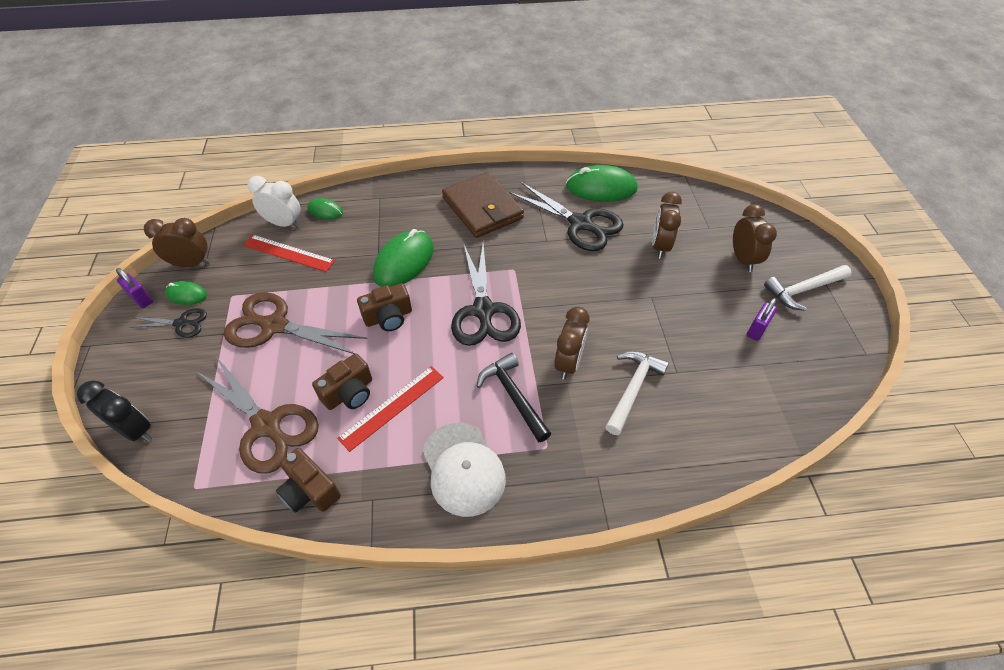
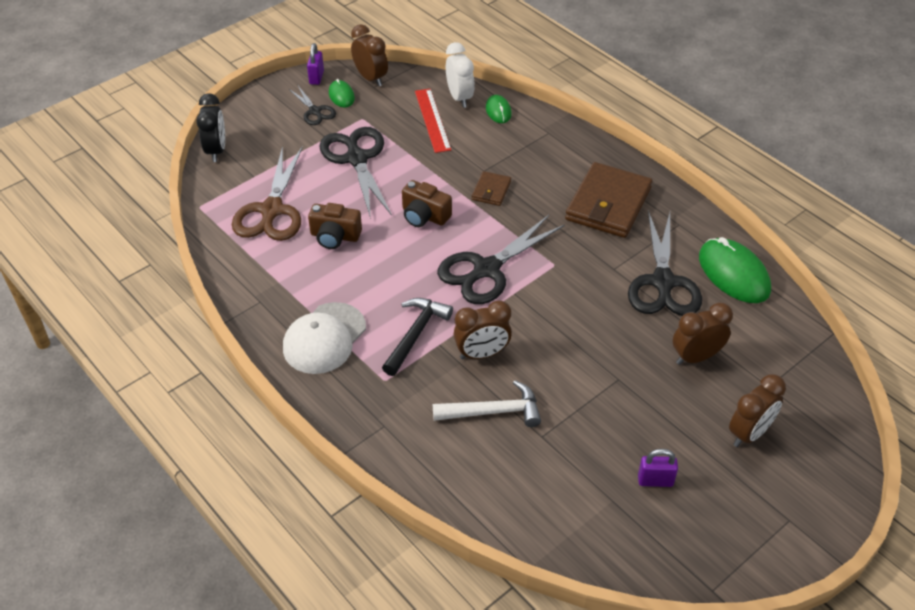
camera: 55 degrees right, 5 degrees down
(275, 326) = (357, 159): brown scissors -> black scissors
(310, 490) = (241, 264): brown camera -> none
(392, 407) = (343, 267): red ruler -> none
(404, 261) = (491, 190): green mouse -> brown wallet
(803, 290) = (755, 503): white hammer -> none

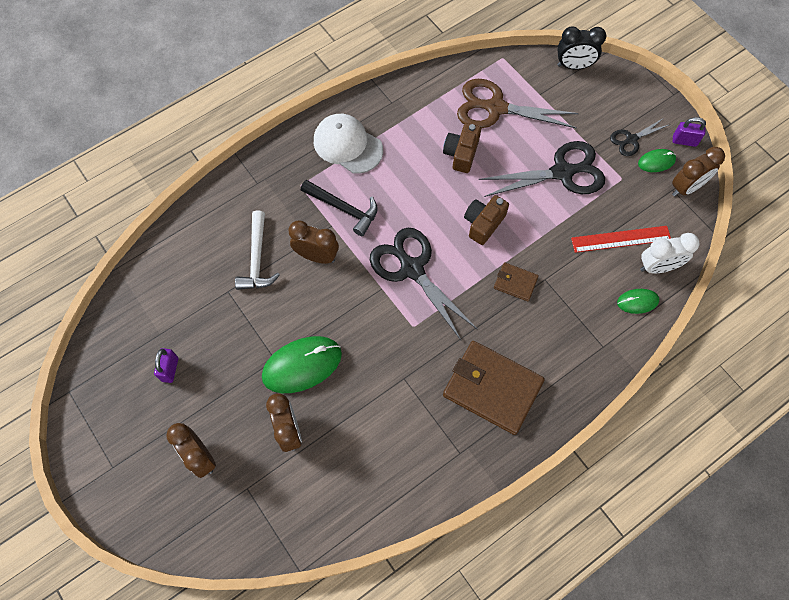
camera: 95 degrees right, 20 degrees up
(482, 354) = (317, 256): brown clock -> brown clock turned 120 degrees clockwise
(663, 282) = (382, 420): black scissors -> none
(734, 274) = (387, 492): green mouse -> green mouse (302, 365)

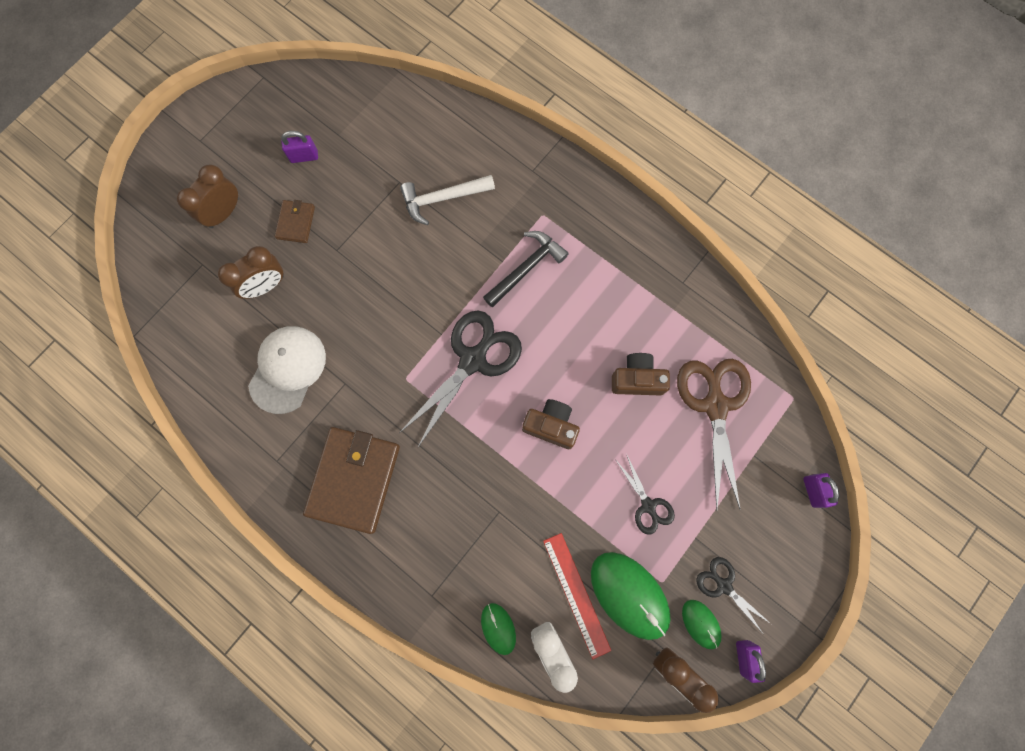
camera: 75 degrees right, 10 degrees up
(302, 365) = (336, 278): green mouse -> green mouse (629, 595)
(317, 256) = (462, 257): brown clock -> none
(343, 209) = (526, 268): black hammer -> black hammer turned 150 degrees counterclockwise
(347, 145) = (609, 250): white cap -> white cap (287, 369)
(515, 283) = (485, 478): brown wallet -> brown wallet (295, 222)
(562, 172) = (648, 505): black scissors -> black scissors, size x0.52
(574, 66) = (813, 491): black clock -> purple padlock

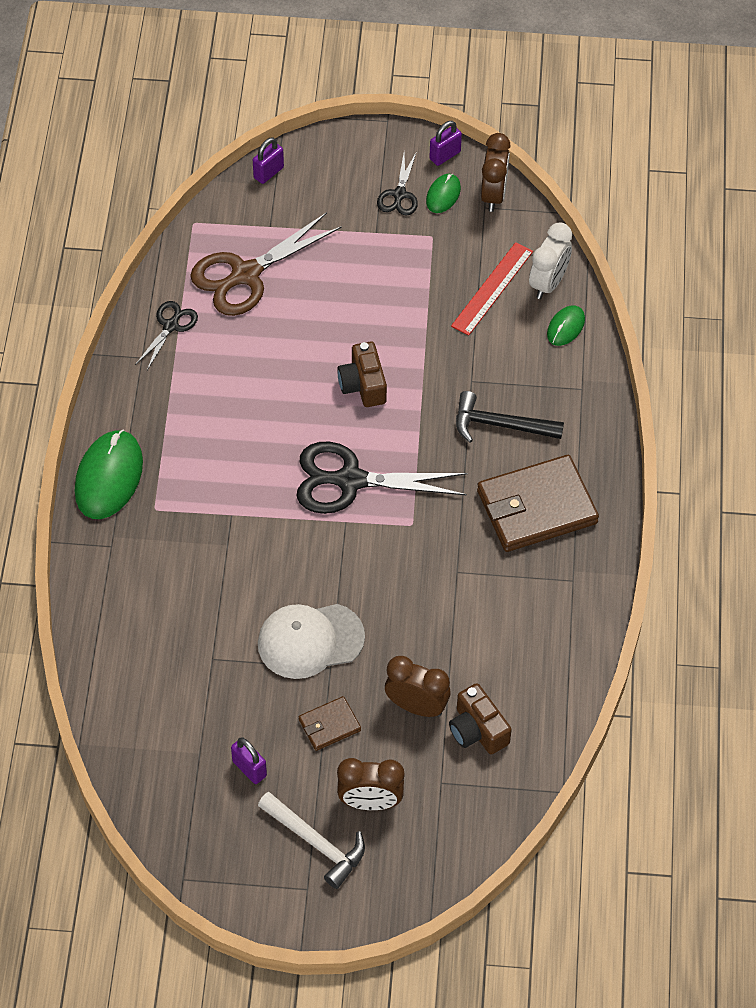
camera: 125 degrees left, 20 degrees down
(287, 369) = (482, 629): white cap -> white cap (310, 640)
(443, 198) = (201, 607): white hammer -> white hammer (316, 843)
(526, 268) = (223, 490): black hammer -> black hammer (500, 425)
(629, 595) = (461, 253): green mouse -> green mouse (109, 477)
(637, 379) = (267, 343): brown camera -> brown camera (477, 730)
(648, 505) = (376, 278): black scissors -> black scissors (170, 326)

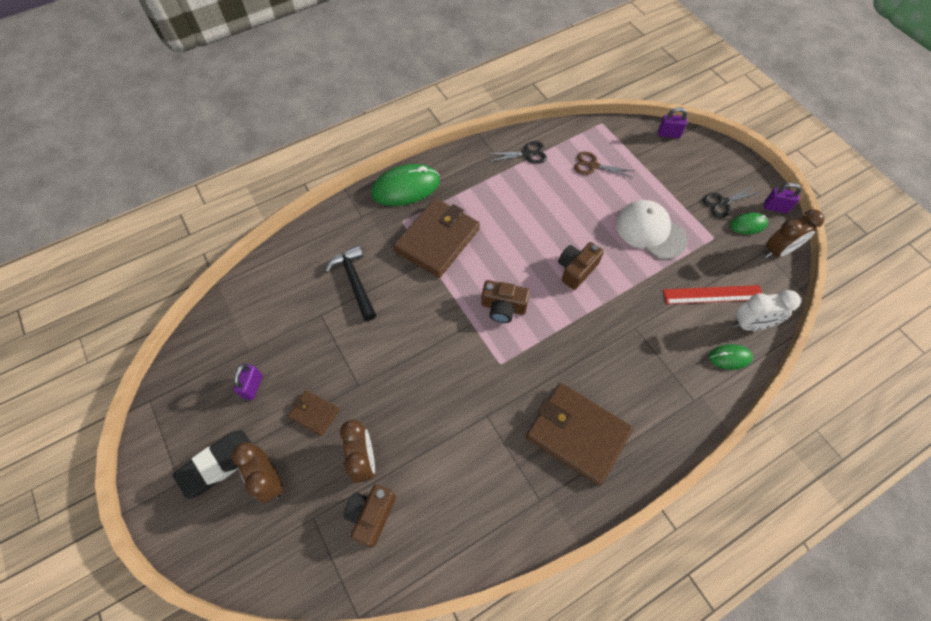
camera: 55 degrees right, 5 degrees up
(211, 489) = (437, 240): none -> brown wallet
(246, 274) = (593, 166): brown scissors -> brown scissors, size x0.52
(310, 640) = (370, 360): white cap -> white cap (650, 231)
(316, 843) = (218, 464): white hammer -> black eraser
(350, 480) = (503, 307): black scissors -> brown camera
(500, 425) = (619, 367): black hammer -> black hammer (355, 282)

